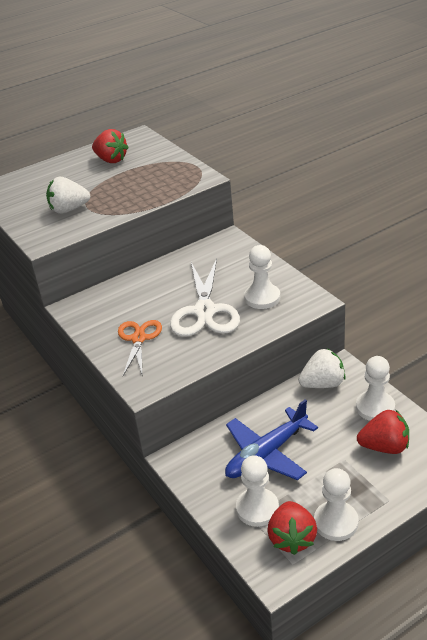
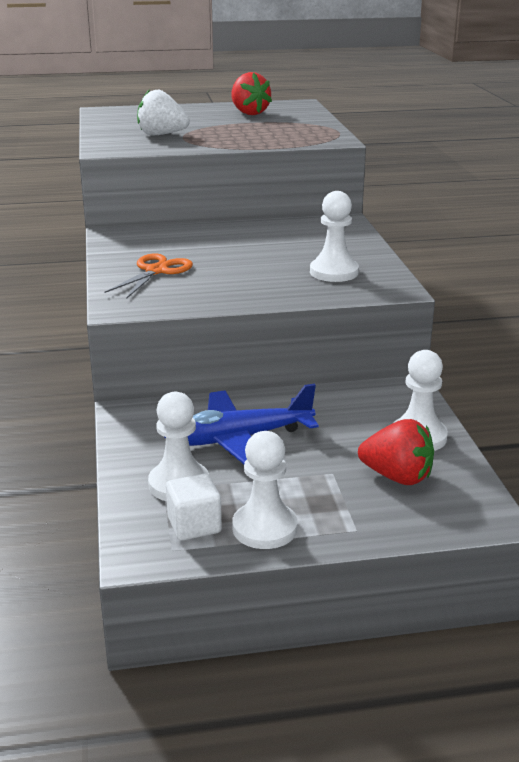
camera: 20 degrees right, 10 degrees down
(205, 311) = (254, 268): white scissors -> none
(292, 538) = (194, 525): red strawberry -> white cube
(323, 384) = (369, 397): white strawberry -> none

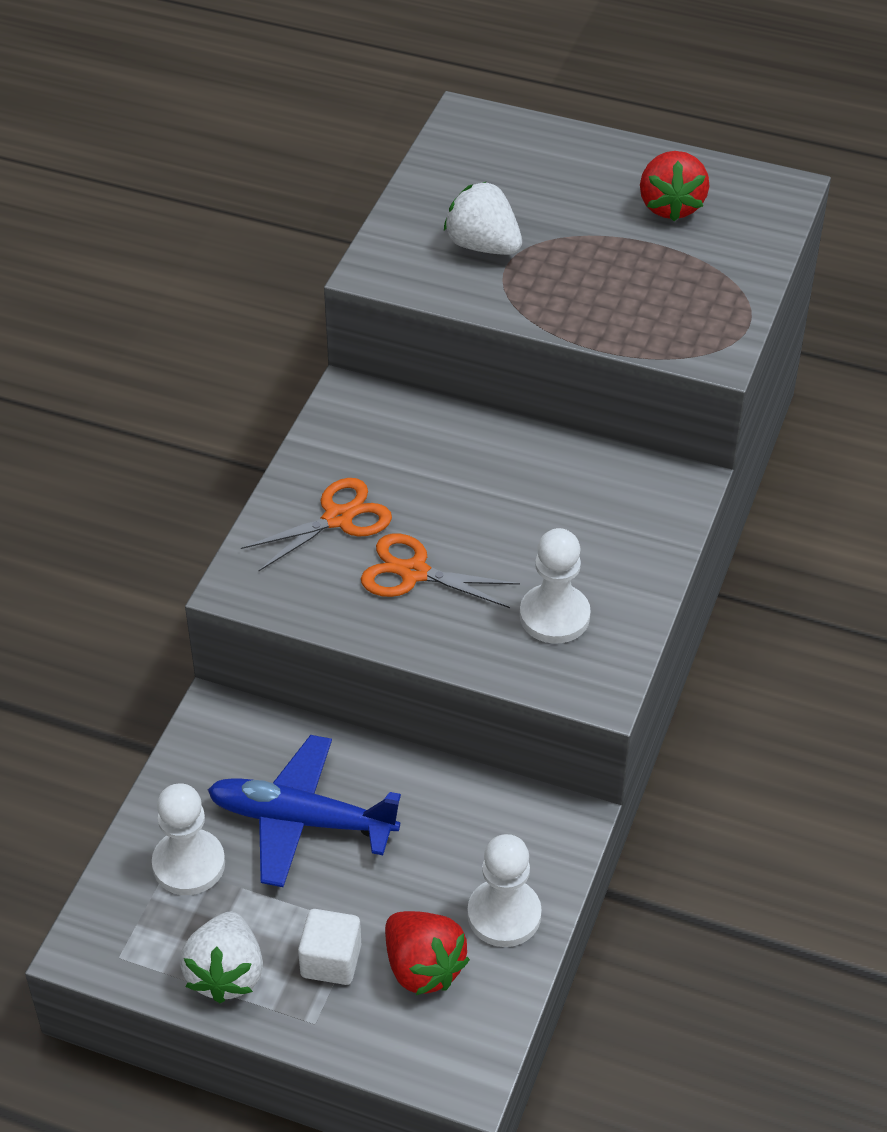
camera: 30 degrees right, 20 degrees up
(194, 525) = (162, 934): white cube -> white cube (331, 960)
(229, 277) = (414, 573): none -> orange scissors
(264, 528) = (226, 973): white pawn -> white strawberry

